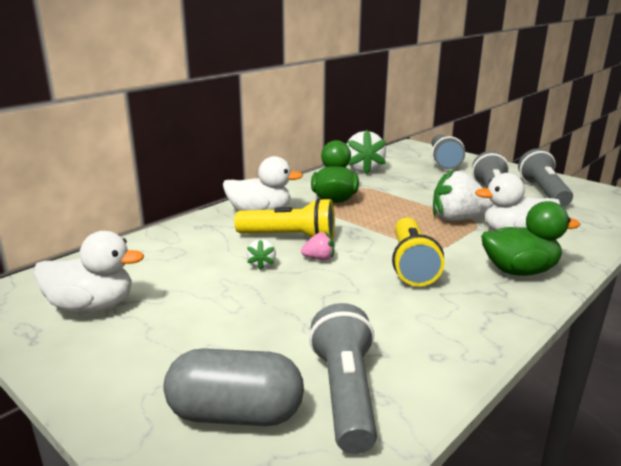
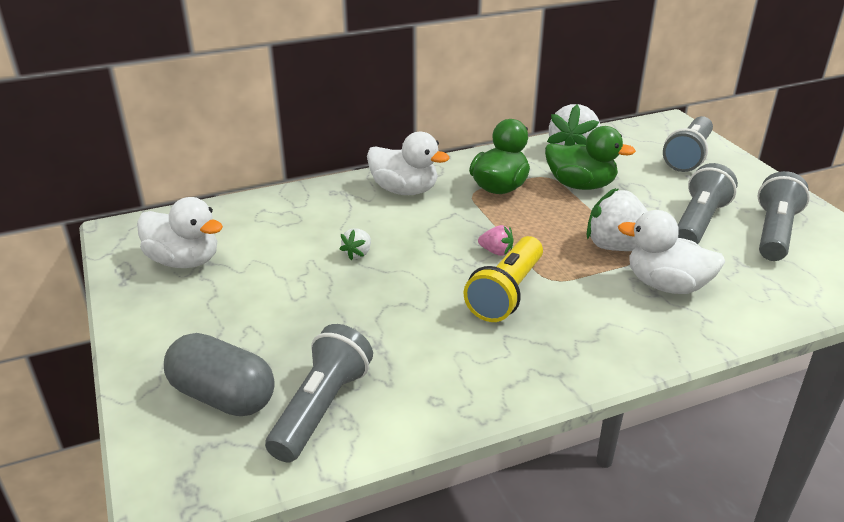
camera: 25 degrees right, 10 degrees up
(290, 237) = (410, 228): yellow flashlight -> none
(319, 258) = (418, 261): pink strawberry -> pink strawberry (496, 252)
(519, 271) = (619, 333): green duck -> green duck (580, 185)

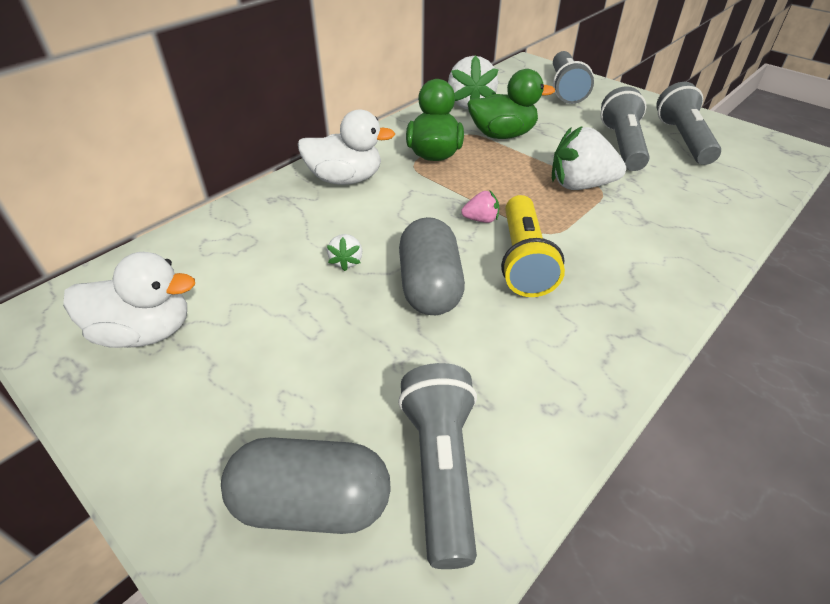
camera: 25 degrees left, 10 degrees up
(409, 290) = (429, 286): none -> grey capsule
(666, 285) = (647, 210): white duck -> none

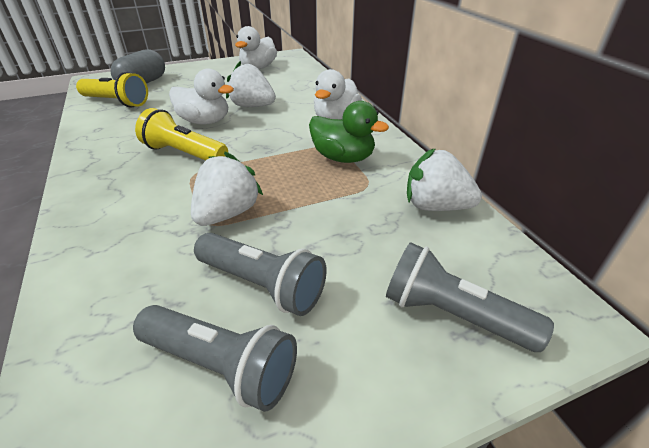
camera: 115 degrees right, 5 degrees down
(346, 261) = (252, 106): white strawberry -> white strawberry, size x2.05
(429, 286) = (205, 121): grey capsule -> white duck
(441, 469) = (116, 102): grey flashlight -> yellow flashlight
(481, 219) = (239, 152): pink strawberry -> none
(502, 135) = (351, 203): green duck -> none

